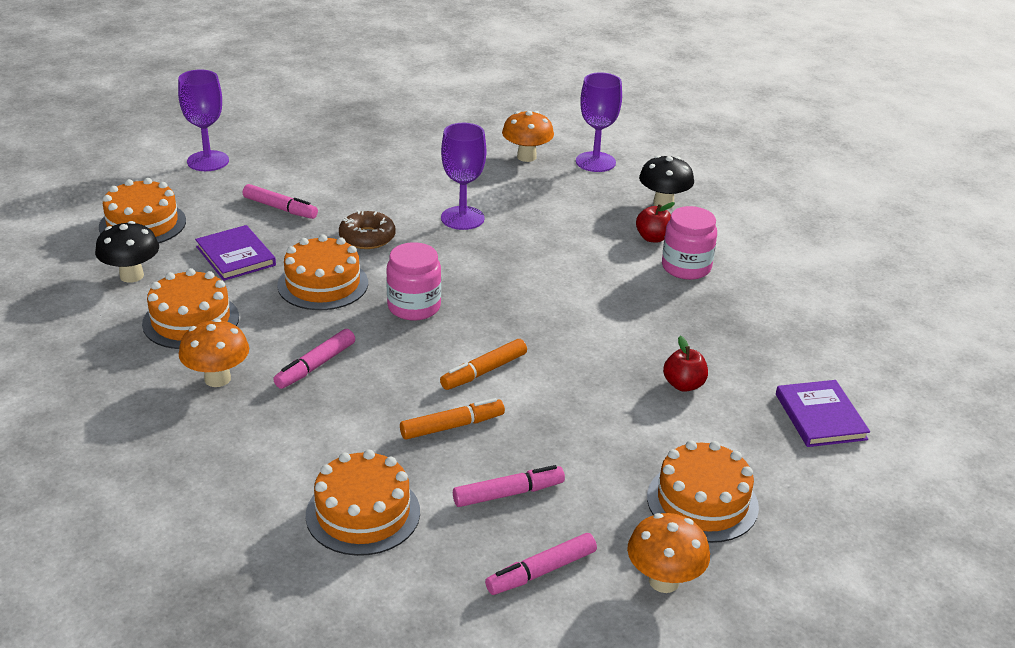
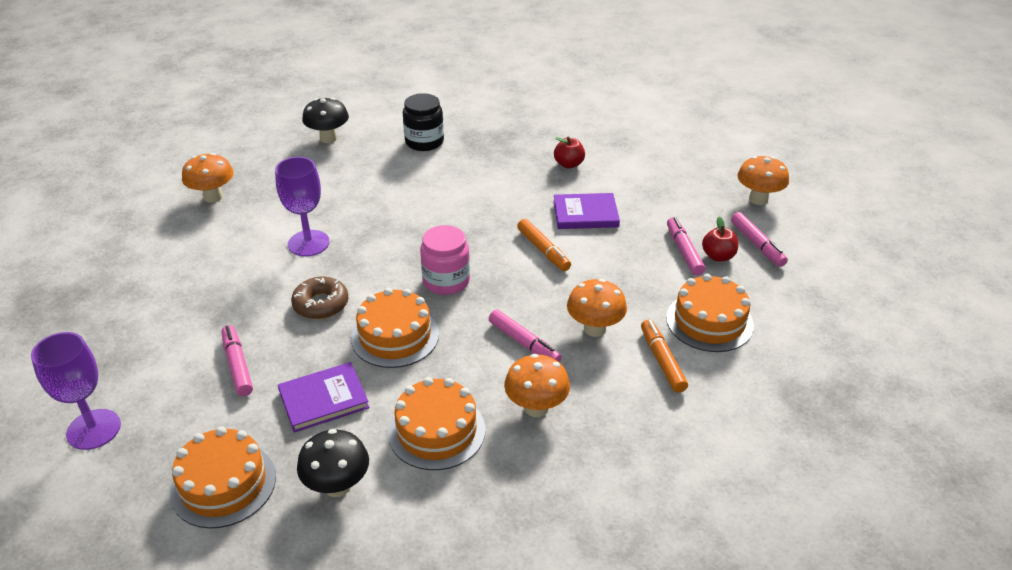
camera: 80 degrees left, 5 degrees up
(280, 208) = (238, 365): pink marker -> pink marker turned 60 degrees counterclockwise
(342, 416) = (594, 329): none -> orange mushroom
(452, 426) = (610, 271): orange marker -> orange marker (662, 360)
(595, 162) = (242, 161): purple goblet -> none
(653, 238) = (378, 150): red apple -> red apple (718, 256)
(686, 267) = (424, 142): pink jar -> black jar
(702, 502) = (687, 175): orange cake -> none
(820, 416) = (605, 120): purple book -> purple book (585, 214)

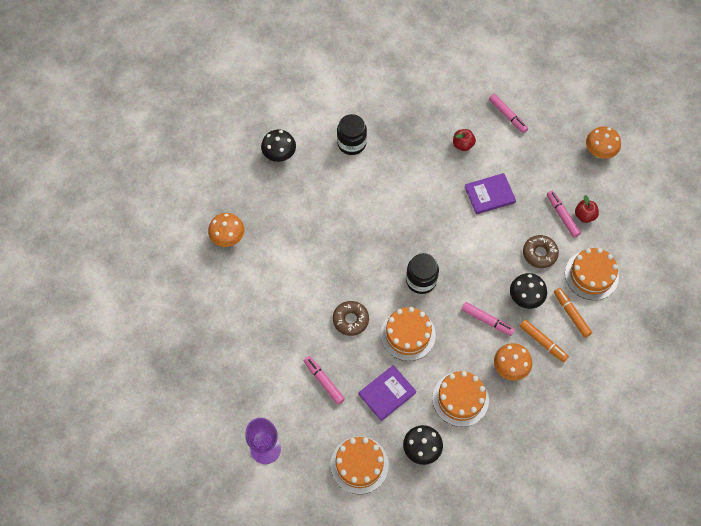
camera: 15 degrees left, 25 degrees up
(308, 243) = (317, 268): purple goblet -> none
(446, 281) = (421, 280): pink jar -> black jar
(543, 250) = (473, 237): orange marker -> orange marker (543, 342)
(594, 329) = (525, 298): orange mushroom -> black mushroom
(635, 284) = (539, 253): none -> brown donut
(757, 245) = (607, 198): pink marker -> pink marker (507, 116)

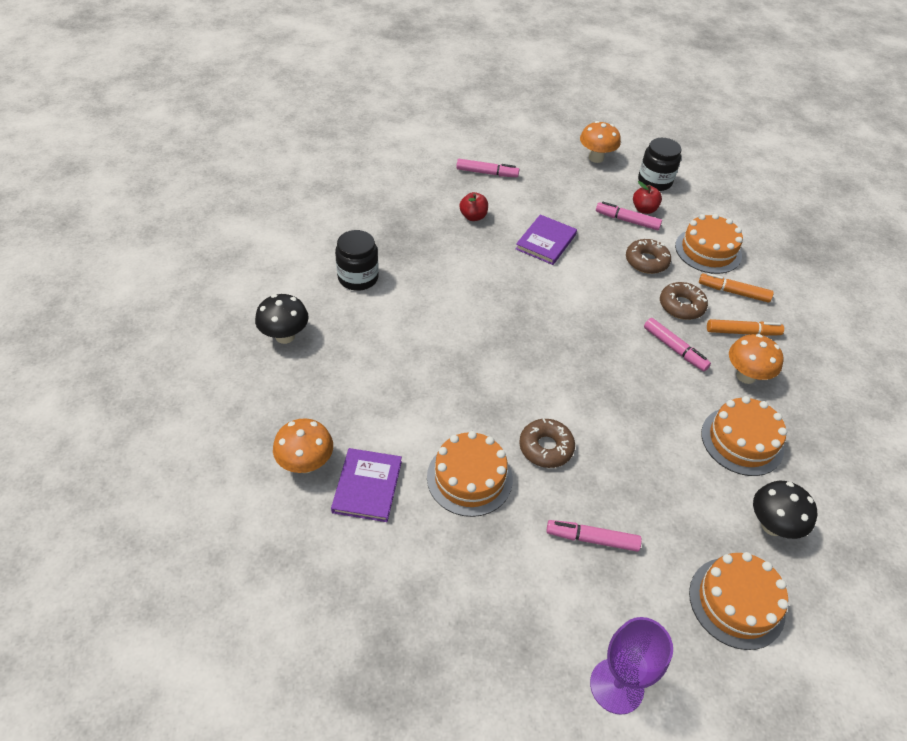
camera: 45 degrees left, 15 degrees down
(387, 393) = (670, 495): purple book -> purple book (367, 486)
(408, 334) = (620, 417): orange cake -> orange cake (469, 478)
(421, 280) = (571, 356): black jar -> black jar (654, 181)
(487, 321) = (674, 349): pink marker -> pink marker turned 60 degrees clockwise
(525, 298) = (681, 306): black mushroom -> brown donut

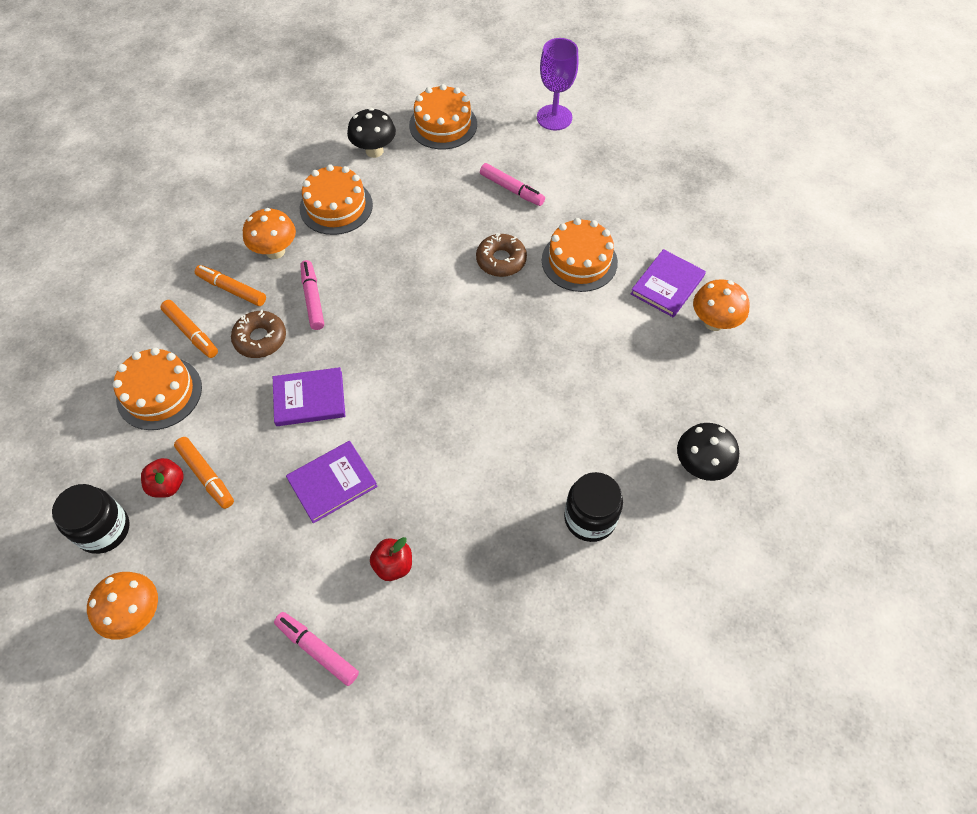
camera: 150 degrees left, 10 degrees up
(606, 281) = (309, 398): none -> purple book
(627, 220) = (206, 475): pink marker -> orange marker
(646, 261) = (242, 406): brown donut -> none

